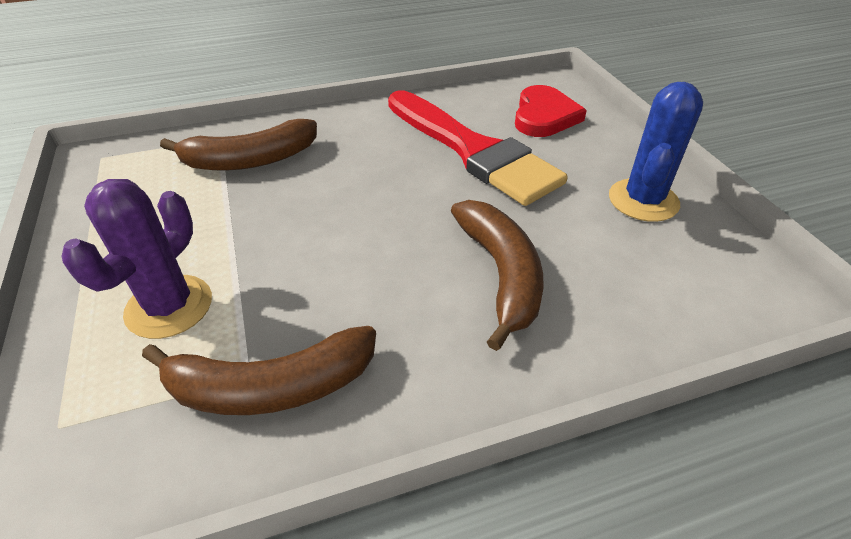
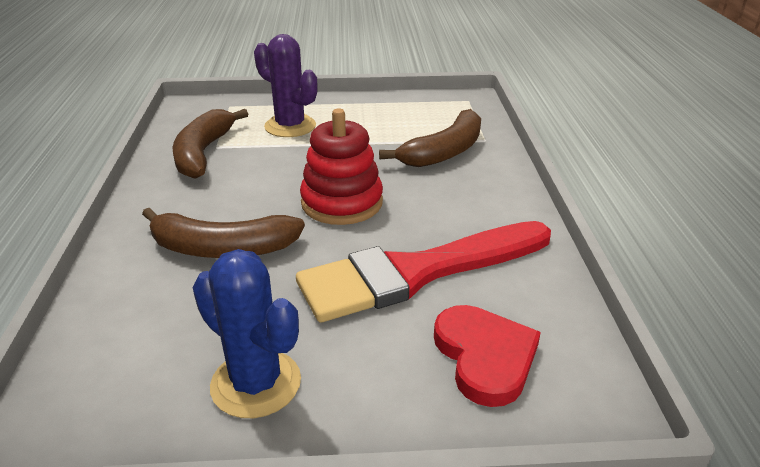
camera: 105 degrees right, 10 degrees down
(250, 160) = (444, 152): brown banana -> brown banana turned 135 degrees counterclockwise
(379, 210) = (342, 202): none -> red stacking toy
(544, 116) = (485, 357): red heart -> red heart turned 135 degrees counterclockwise

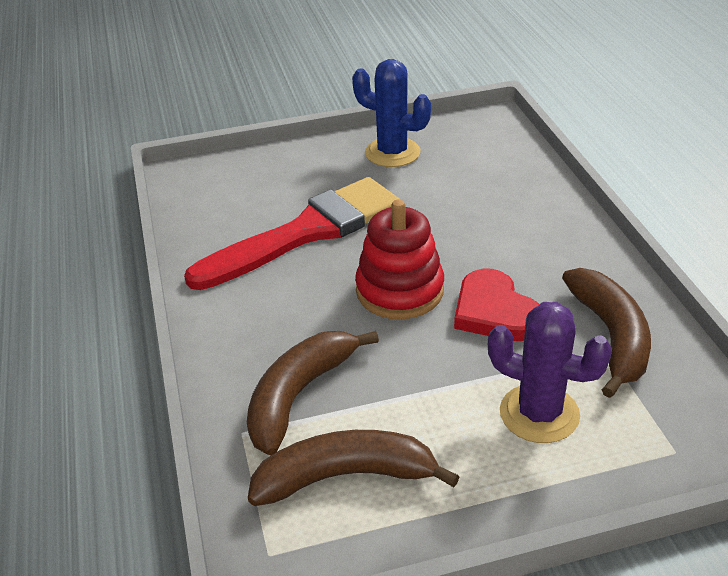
camera: 170 degrees right, 5 degrees up
(222, 248) = (482, 226): brown banana -> brown banana (346, 476)
(485, 357) = (251, 186): red heart -> red heart (494, 311)

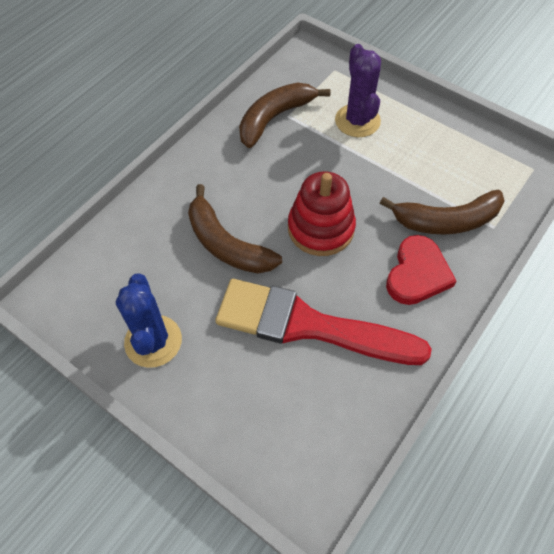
camera: 130 degrees left, 20 degrees up
(346, 476) = (469, 168): brown banana -> brown banana (226, 244)
(494, 311) = (298, 173): red heart -> red heart (417, 273)

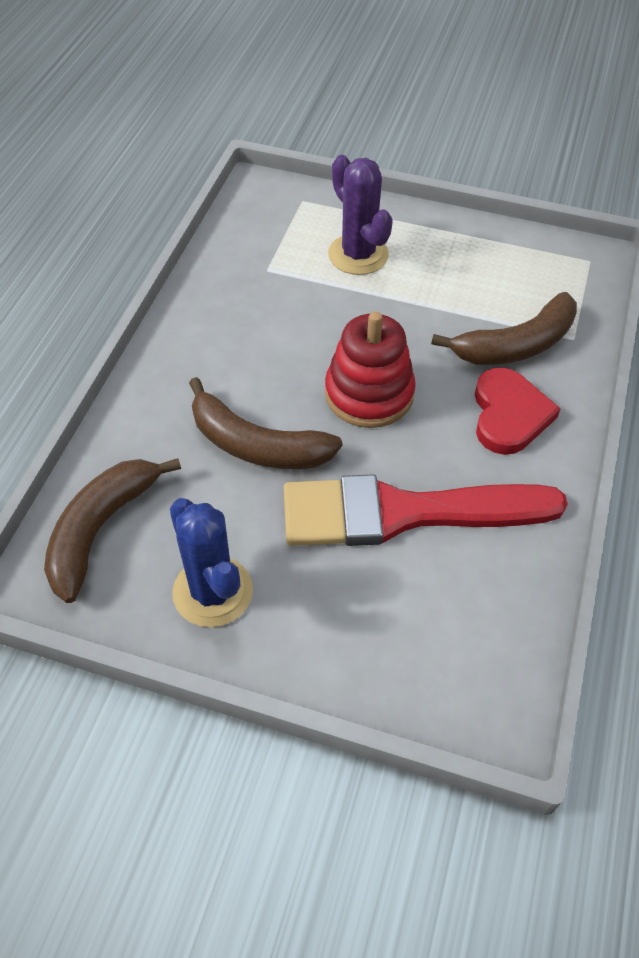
camera: 20 degrees left, 5 degrees down
(275, 118) = (251, 275): brown banana -> brown banana (101, 529)

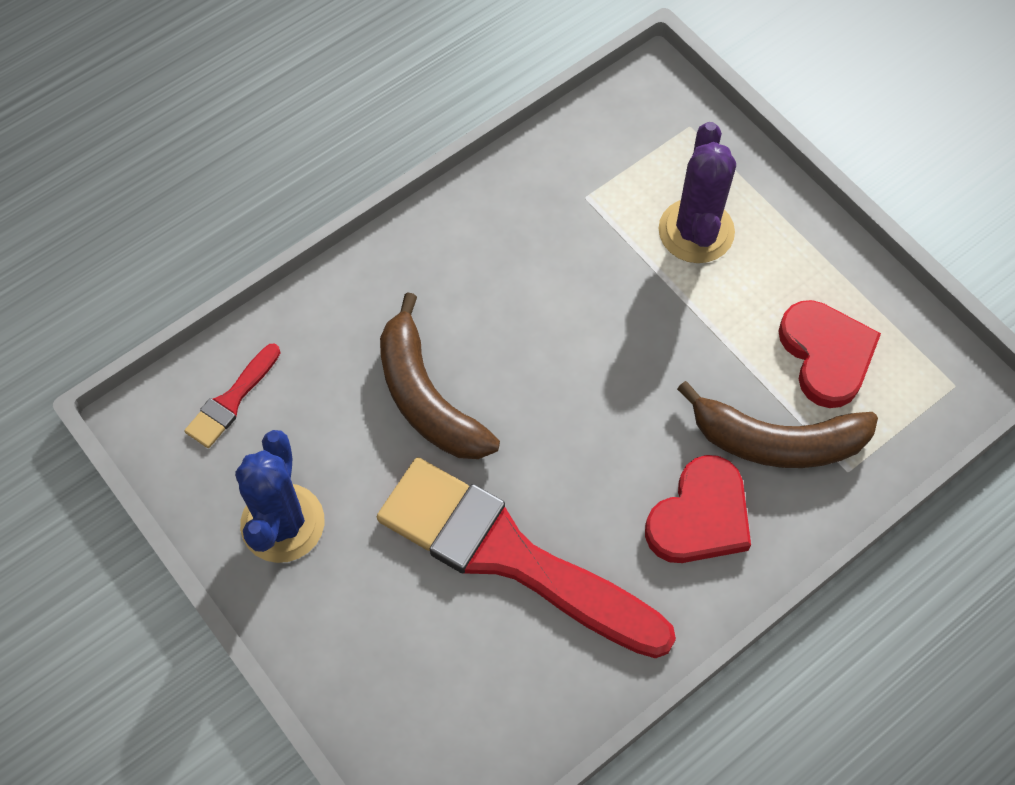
camera: 35 degrees right, 10 degrees up
(101, 529) = (231, 400): brown banana -> red brush
(369, 394) = (577, 406): red stacking toy -> none
(501, 282) = (826, 355): none -> red heart

